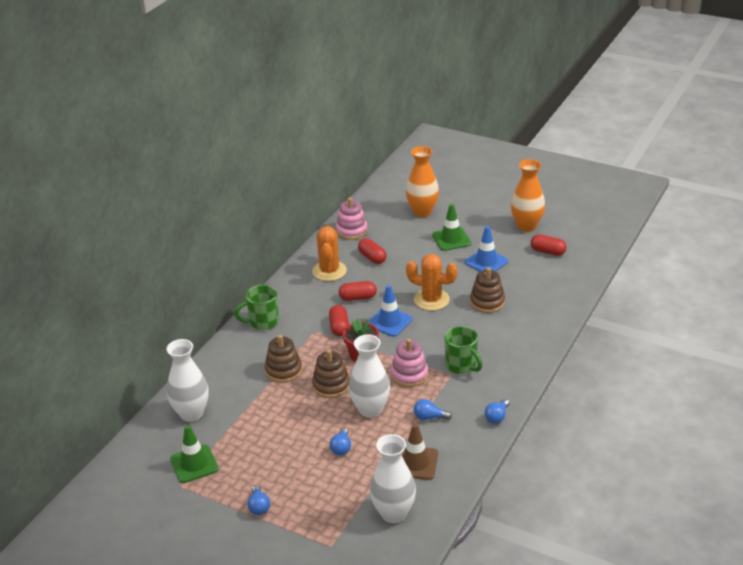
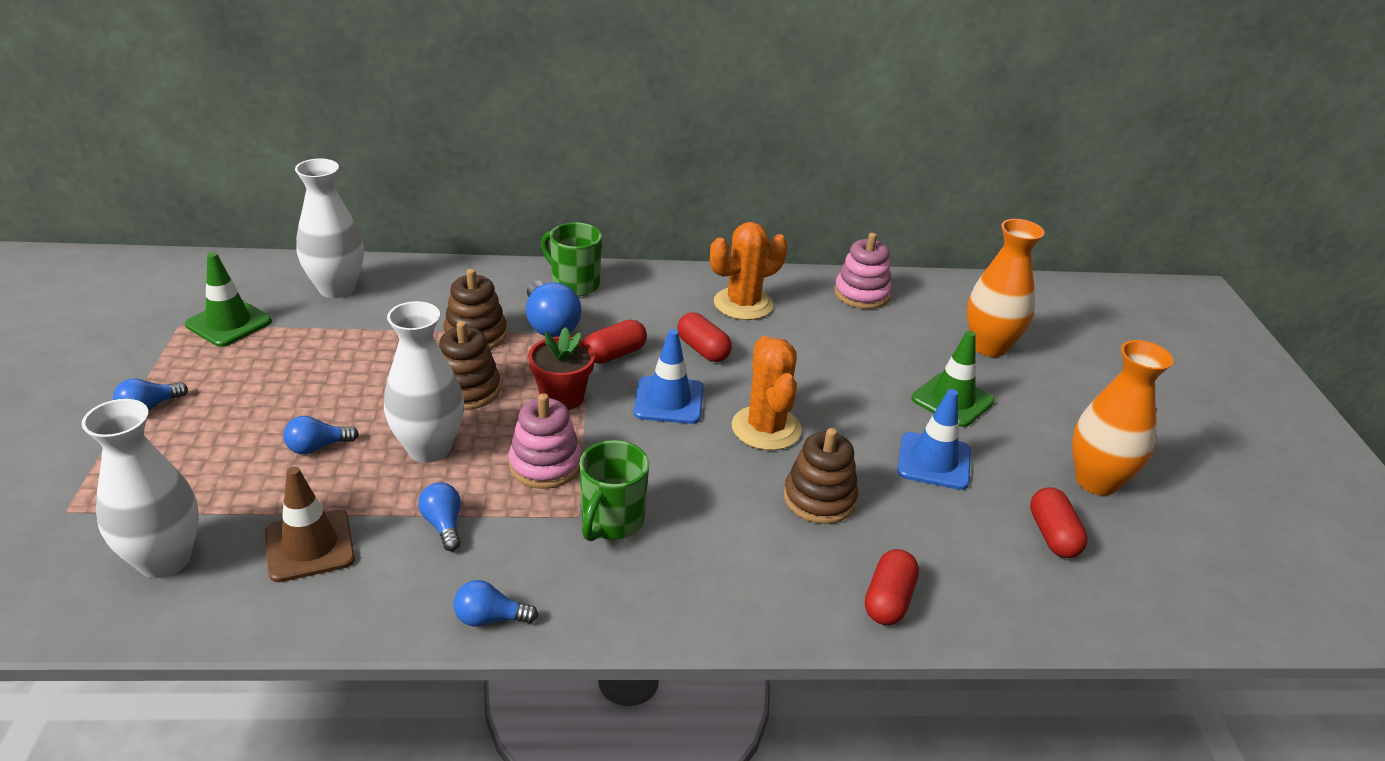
camera: 55 degrees right, 0 degrees up
(295, 342) = (550, 324): none -> blue light bulb
(372, 258) = (816, 333): red capsule -> red capsule (888, 600)

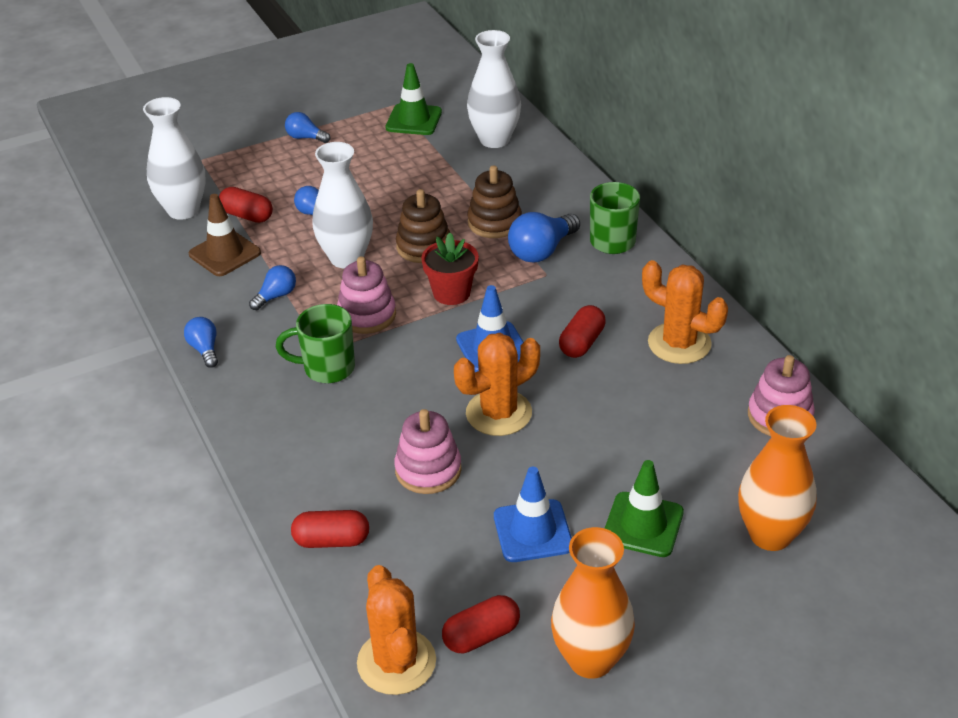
camera: 70 degrees right, 5 degrees up
(615, 354) = (531, 298): red capsule -> red capsule (247, 216)
(819, 499) = (428, 470): brown stacking toy -> pink stacking toy
(1072, 603) = (396, 662): none -> orange cactus

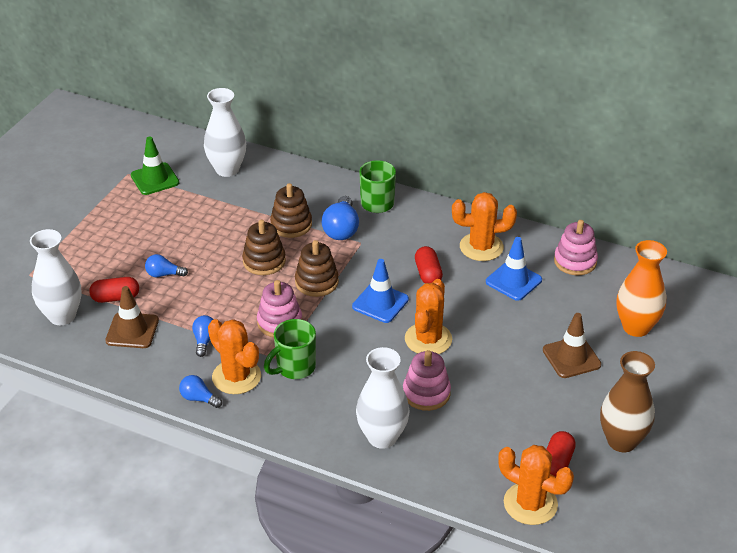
camera: 40 degrees left, 0 degrees up
(263, 347) = (236, 377): none -> orange cactus
(305, 138) = (90, 225): blue light bulb -> none
(331, 540) = (419, 463): red capsule -> none
(346, 258) = (222, 293): white vase -> white vase (382, 437)
(451, 293) = (316, 282): red flower pot -> brown stacking toy
(532, 531) = (520, 393): blue traffic cone -> blue traffic cone (513, 281)
(591, 659) = (622, 441): orange vase -> brown vase
(643, 525) = (571, 357): green traffic cone -> brown traffic cone

